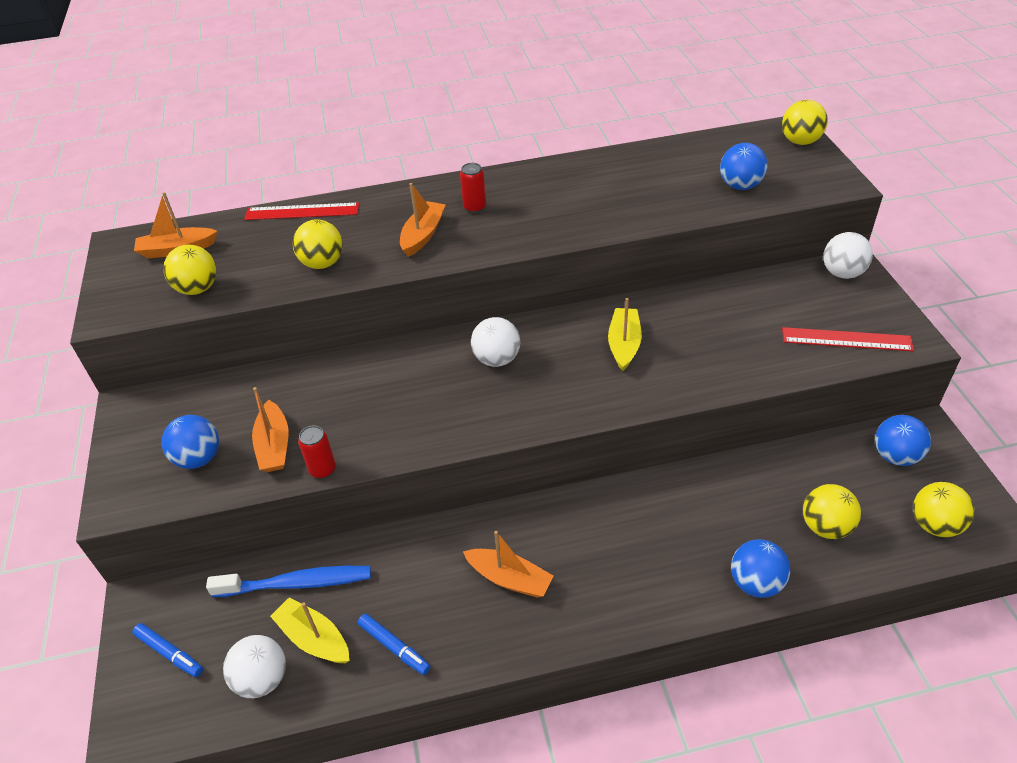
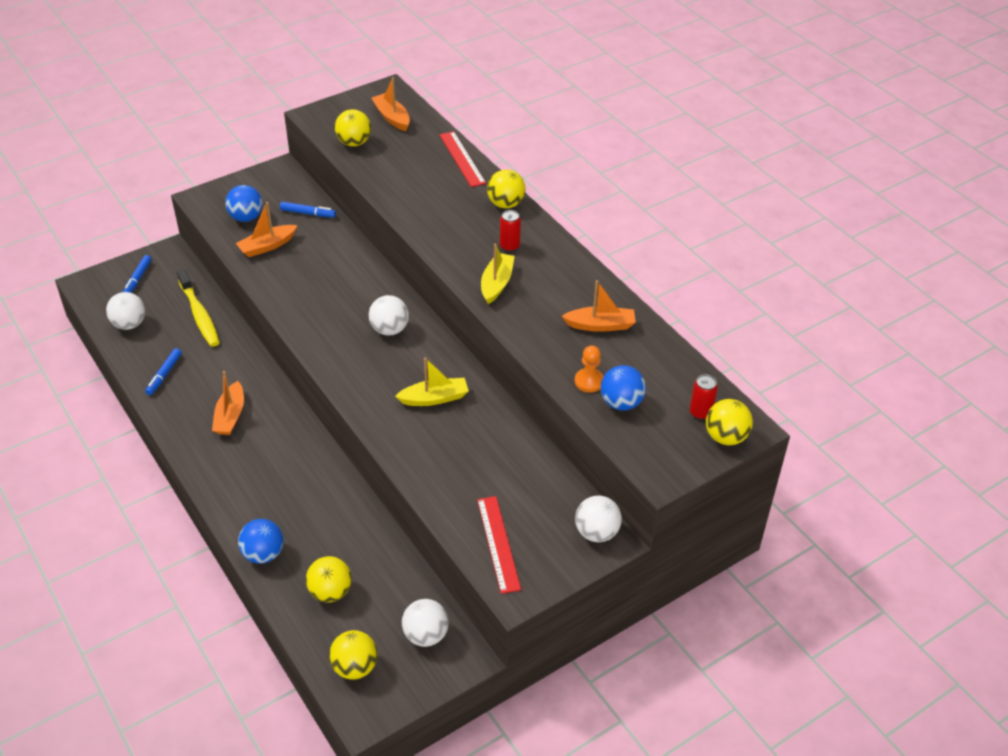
camera: 65 degrees right, 0 degrees up
(239, 394) = (308, 213): none -> blue marker
(297, 583) = (199, 314): blue toothbrush -> yellow toothbrush
(314, 639) = (161, 336): yellow boat -> yellow boat (496, 283)
(322, 263) = (404, 189): yellow ball -> yellow ball (506, 204)
(322, 469) = (253, 275): red can -> red can (700, 412)
(423, 235) = (460, 228): orange boat -> orange boat (600, 325)
(704, 198) = (589, 381): none -> orange pawn
(895, 456) = (425, 635): blue ball -> white ball

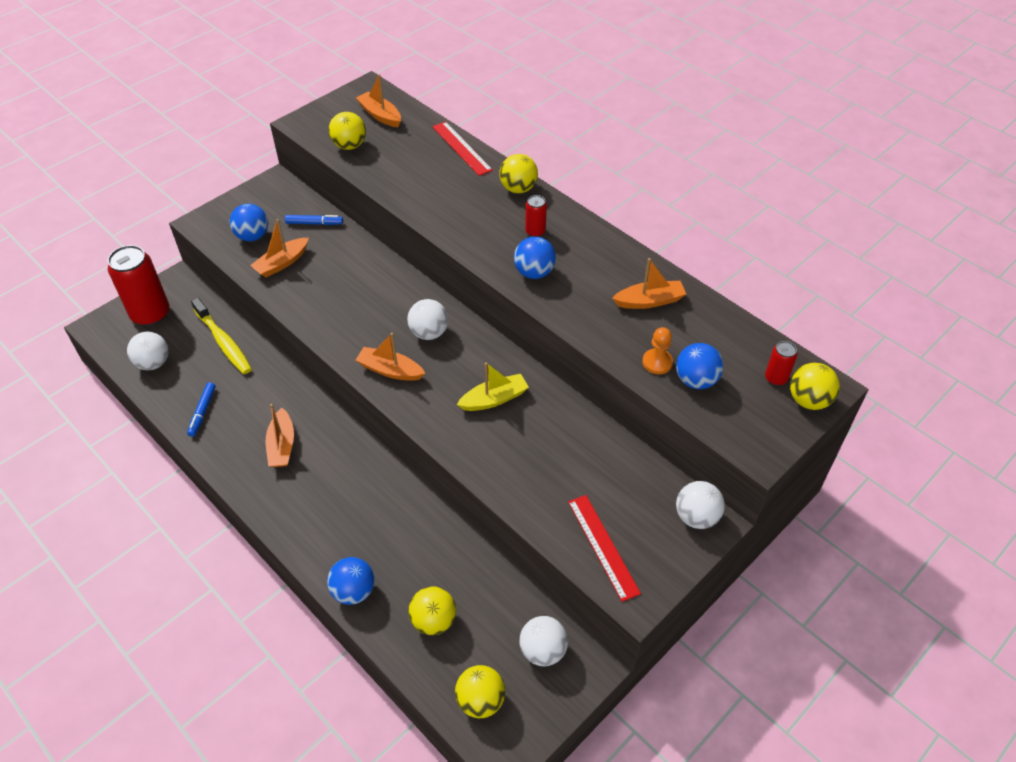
camera: 10 degrees left, 5 degrees up
(137, 279) = (150, 314): blue marker -> red can
(343, 358) = (390, 370): none -> orange boat
(496, 283) = (534, 272): yellow boat -> blue ball

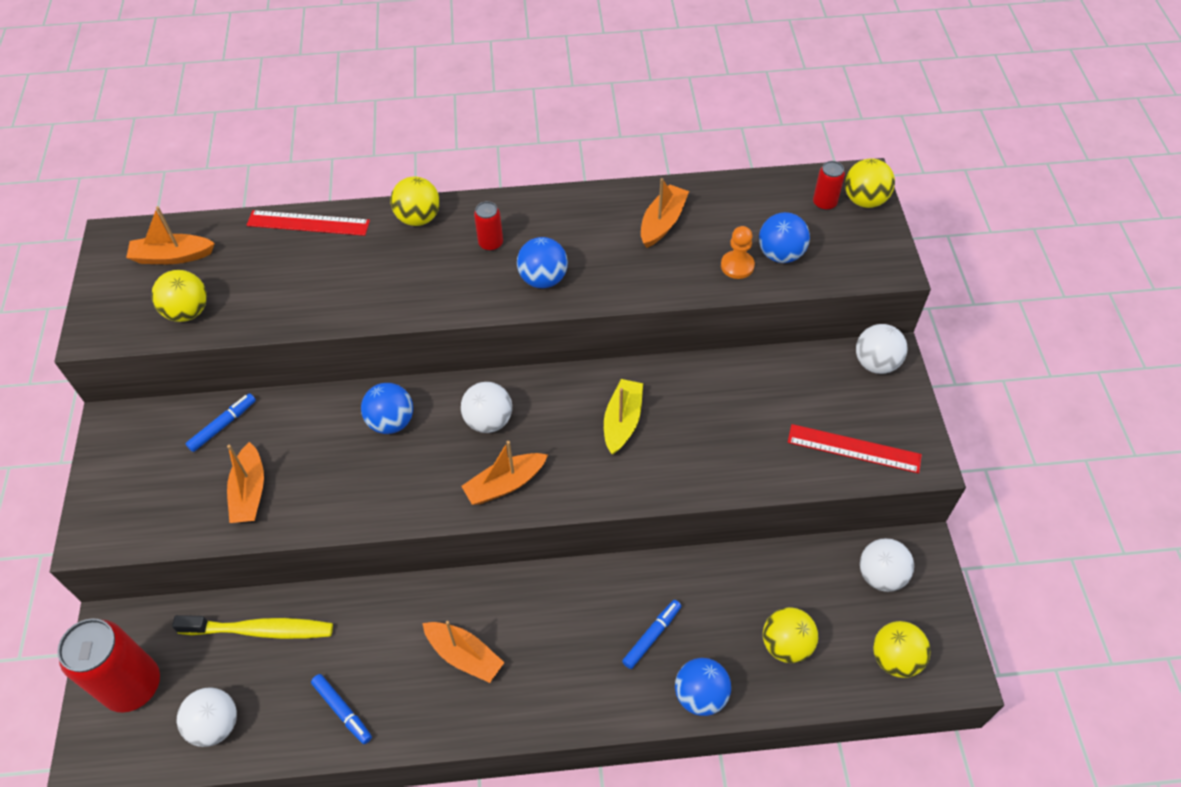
camera: 50 degrees left, 5 degrees up
(252, 236) = (174, 496): blue ball -> blue ball (391, 422)
(374, 536) = (652, 636): none -> blue marker

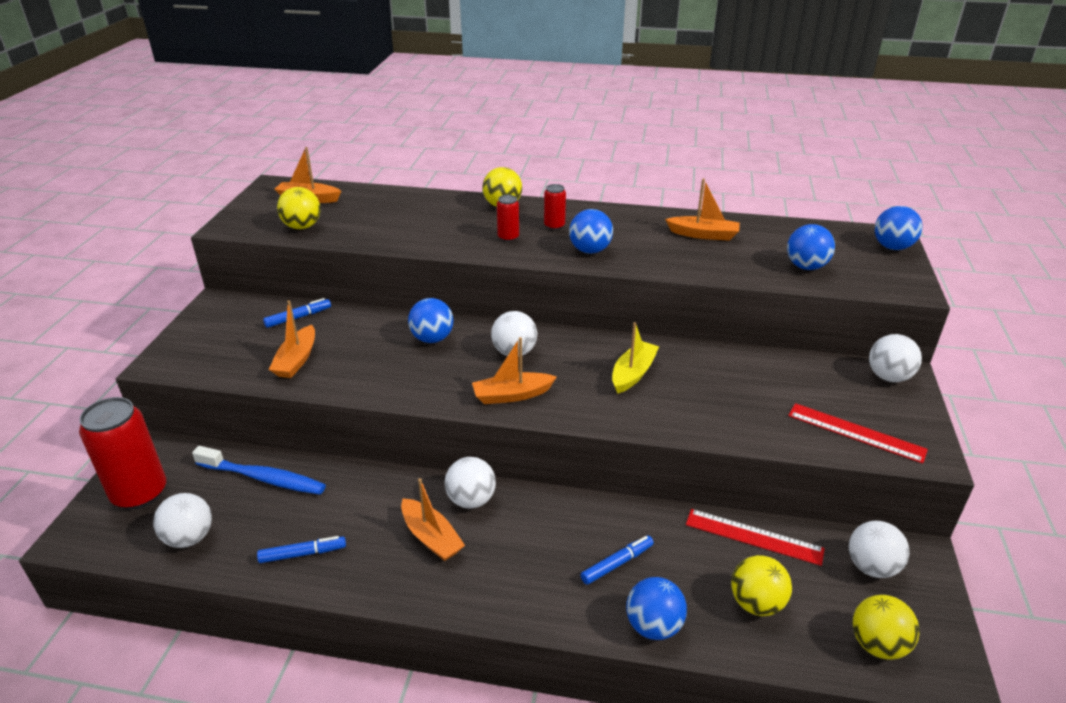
camera: 15 degrees right, 20 degrees down
(260, 630) = (263, 478): yellow toothbrush -> blue toothbrush
(308, 223) = (417, 197): red ruler -> red ruler (753, 537)
(342, 711) = (303, 554): blue marker -> blue marker turned 75 degrees counterclockwise
(489, 599) = (471, 500): none -> white ball
(662, 222) = (703, 235): orange boat -> orange boat turned 60 degrees clockwise
(737, 266) = (764, 267): orange pawn -> none
(824, 203) = (853, 244): red can -> red can (508, 237)
(864, 200) = (892, 247): yellow ball -> blue ball

